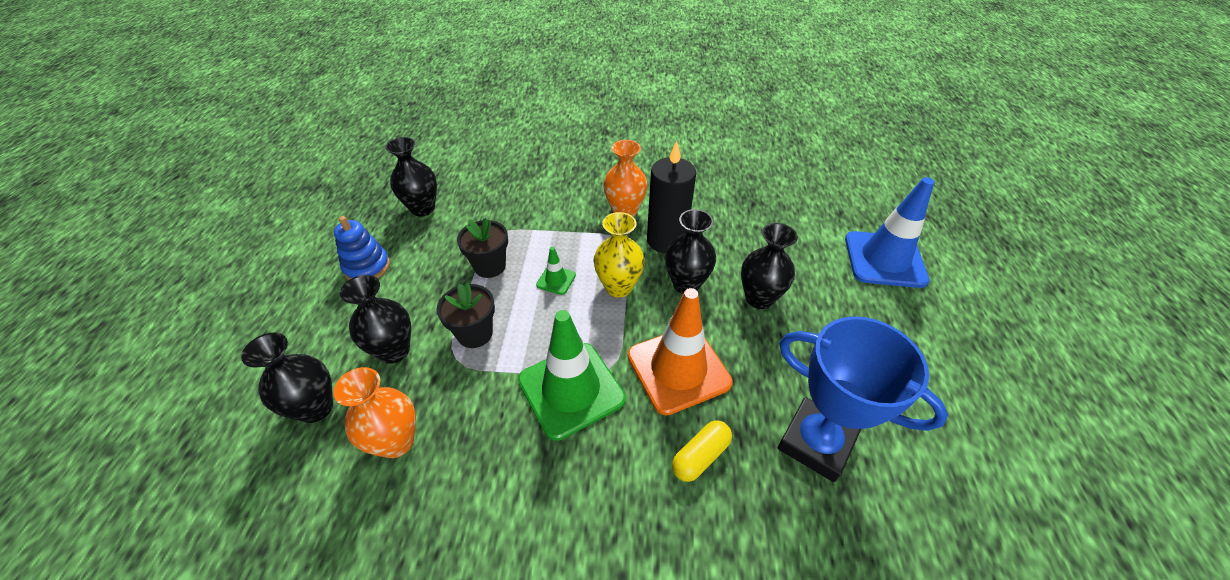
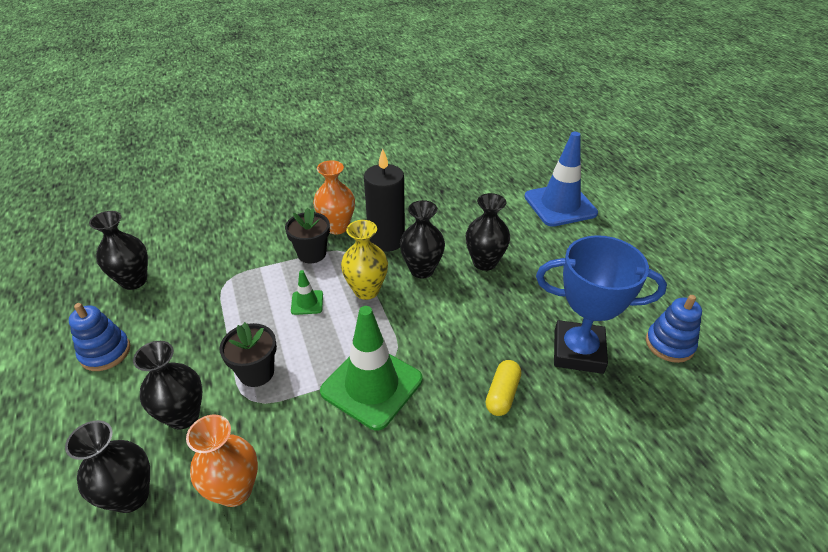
camera: 25 degrees left, 5 degrees down
(490, 266) = (236, 311): black flower pot -> black flower pot (312, 254)
(678, 369) = (451, 337): orange traffic cone -> none
(941, 480) = (669, 344): none -> blue stacking toy

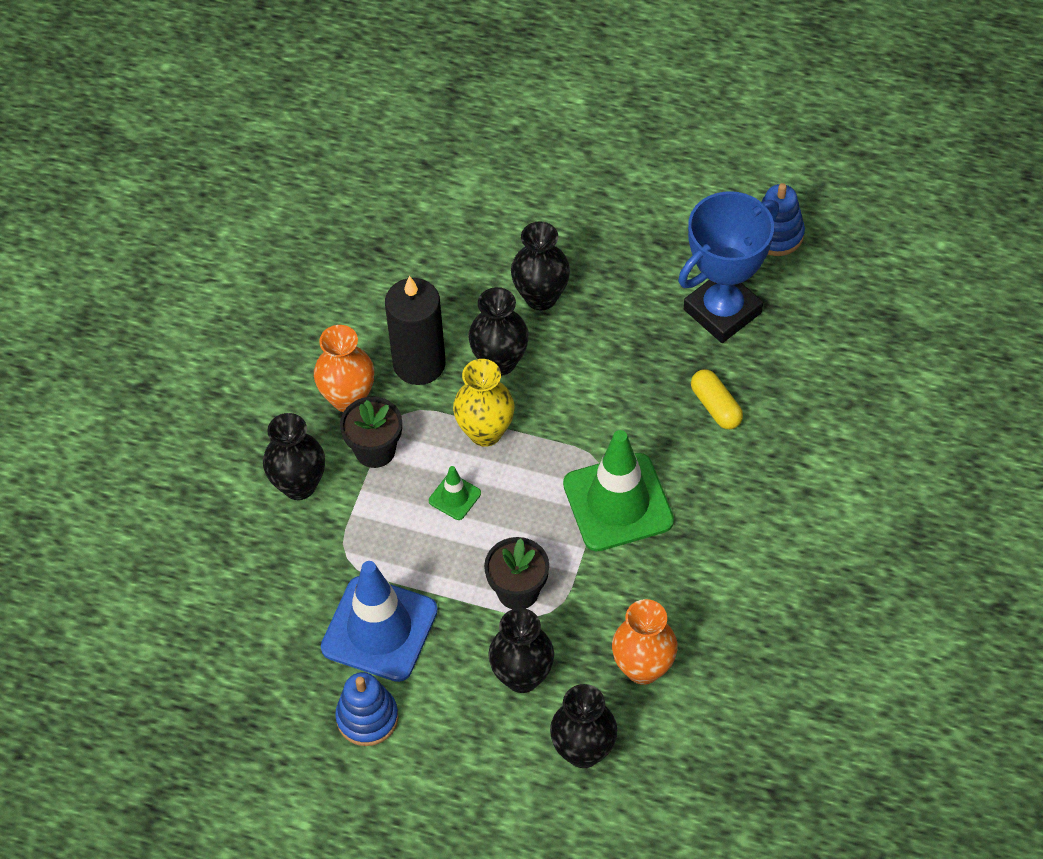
camera: 50 degrees left, 15 degrees up
(134, 281) = (260, 652): black vase -> black vase (299, 485)
(560, 205) = (516, 155): blue traffic cone -> blue traffic cone (379, 629)

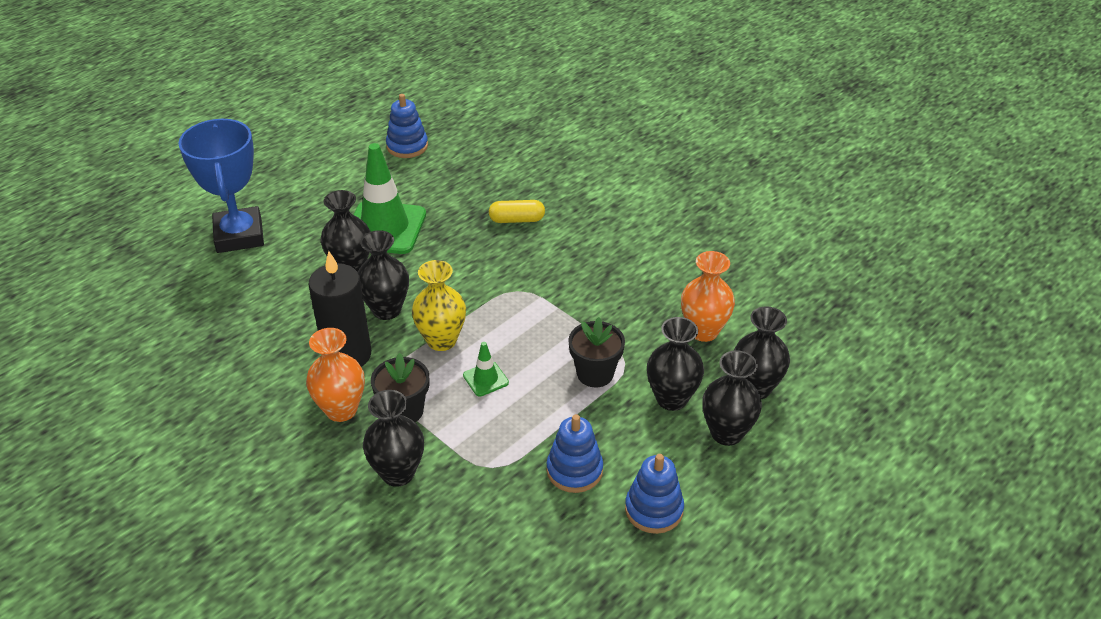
camera: 65 degrees left, 15 degrees down
(379, 629) = (574, 470): blue traffic cone -> blue stacking toy
(502, 746) = (726, 433): none -> black vase
(618, 502) = (557, 293): green traffic cone -> green traffic cone (385, 228)
(722, 311) = (444, 189): blue trophy -> blue trophy (239, 235)

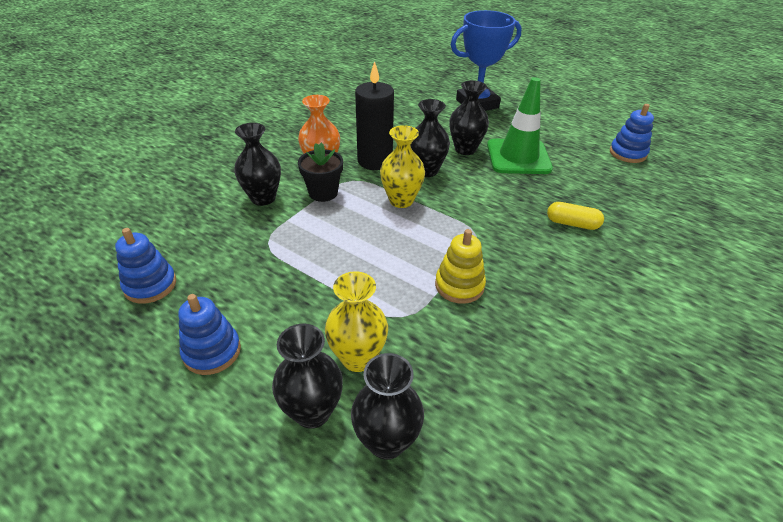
camera: 80 degrees right, 0 degrees up
(485, 379) = (363, 228): green traffic cone -> none
(517, 220) = (572, 223): yellow capsule -> yellow capsule turned 60 degrees counterclockwise
(574, 470) = (262, 291): blue stacking toy -> blue stacking toy (150, 285)
(590, 316) = (459, 285): none -> yellow stacking toy
(595, 374) = (382, 295): black flower pot -> none
(671, 399) = (358, 358): black vase -> yellow vase
(703, 331) = (468, 383): orange vase -> none

